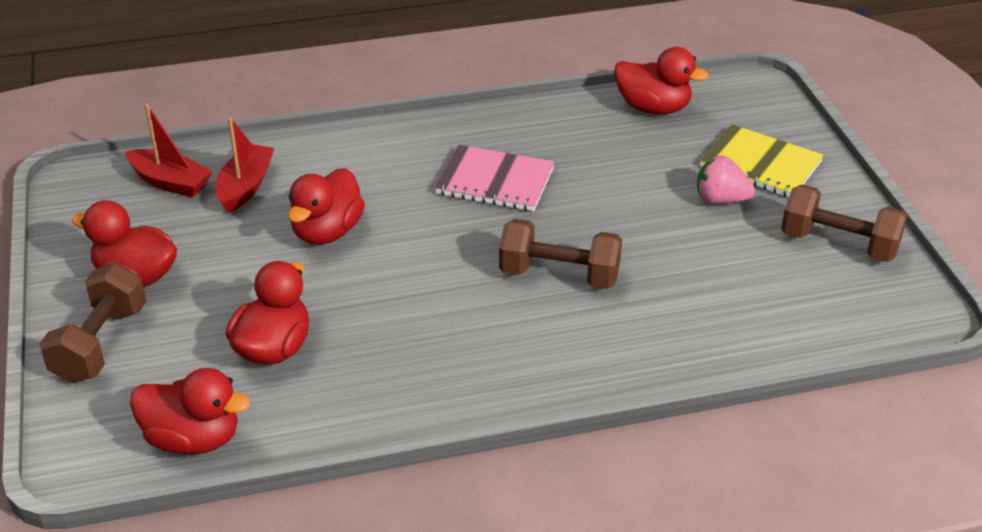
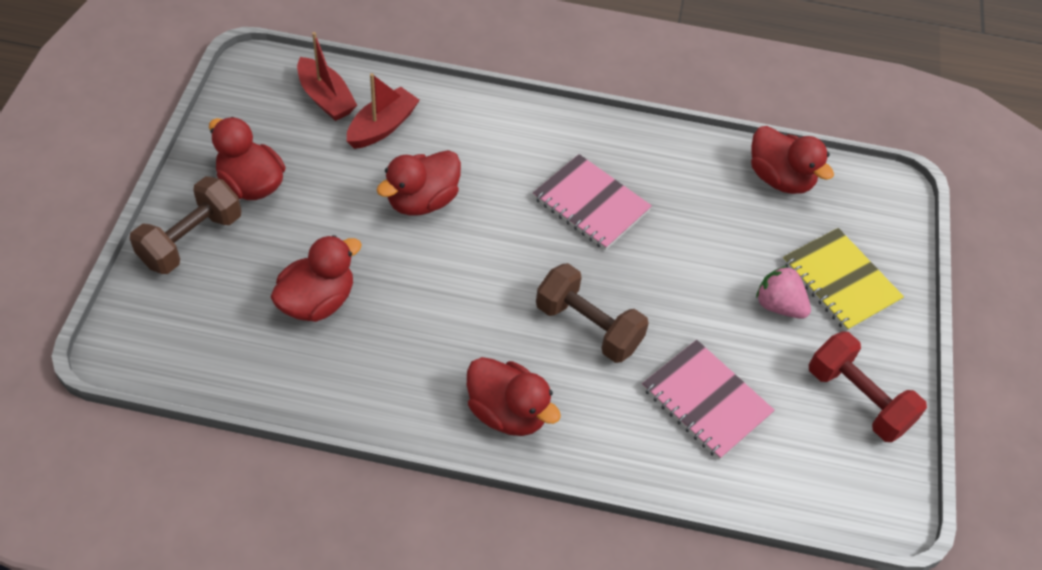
camera: 20 degrees right, 15 degrees up
(193, 439) = (212, 362): red duck -> red duck (507, 412)
(708, 293) = (706, 401): none -> pink notebook
(838, 244) = (857, 399): brown dumbbell -> red dumbbell

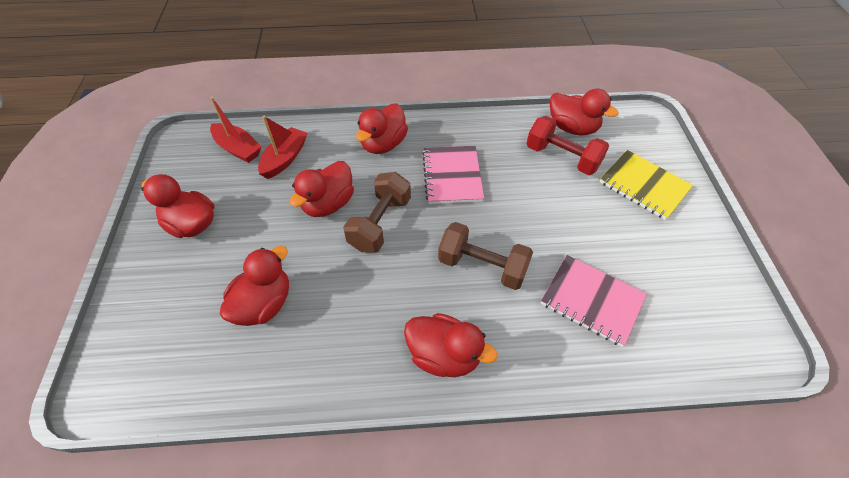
camera: 10 degrees left, 0 degrees up
(191, 240) = (149, 281): brown dumbbell -> brown dumbbell (380, 223)
(515, 138) = (383, 144): none -> red duck
(591, 204) = (452, 176): pink notebook -> pink notebook turned 60 degrees clockwise
(778, 305) = (611, 214): pink strawberry -> none
(857, 399) = (697, 268): red dumbbell -> red dumbbell (562, 158)

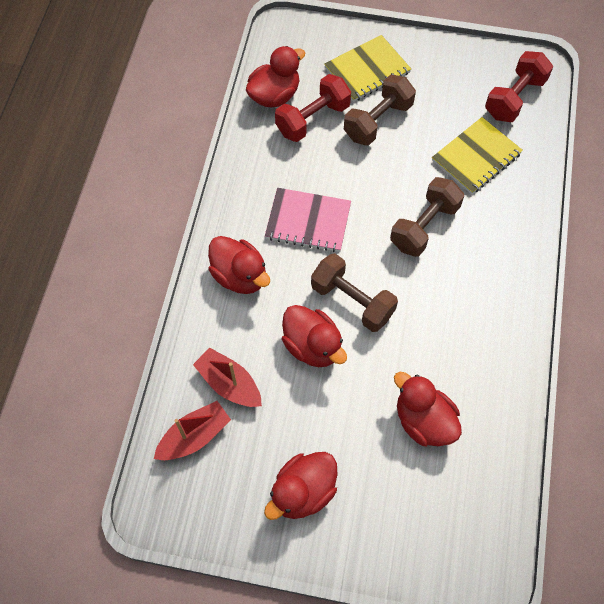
camera: 75 degrees left, 10 degrees up
(444, 355) = (504, 279): red duck -> none
(588, 205) = (377, 121): none -> brown dumbbell
(591, 300) = (476, 157): pink notebook -> yellow notebook
(698, 328) = (514, 98): none -> red dumbbell

